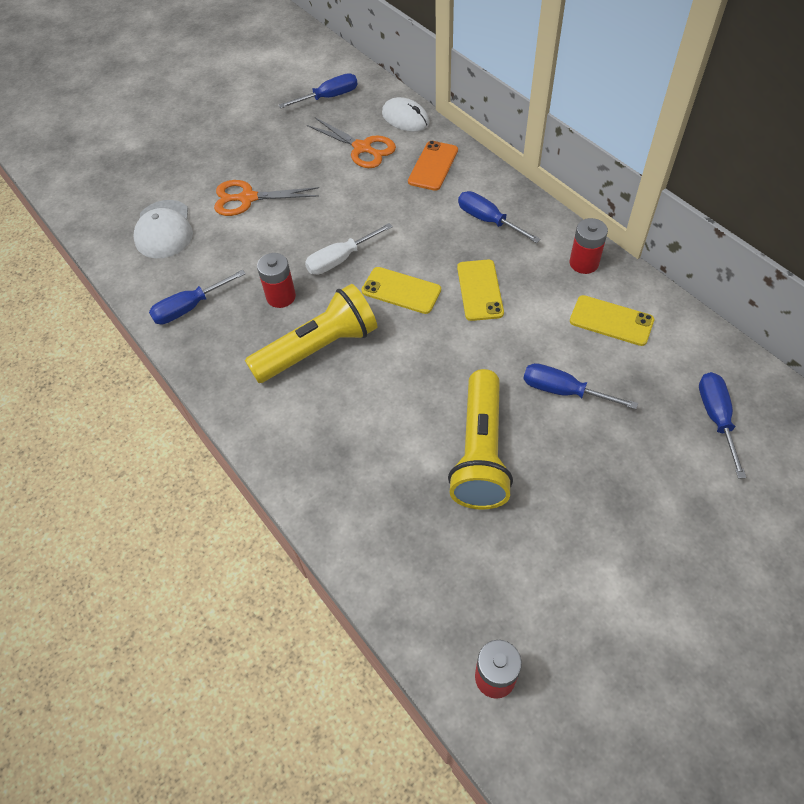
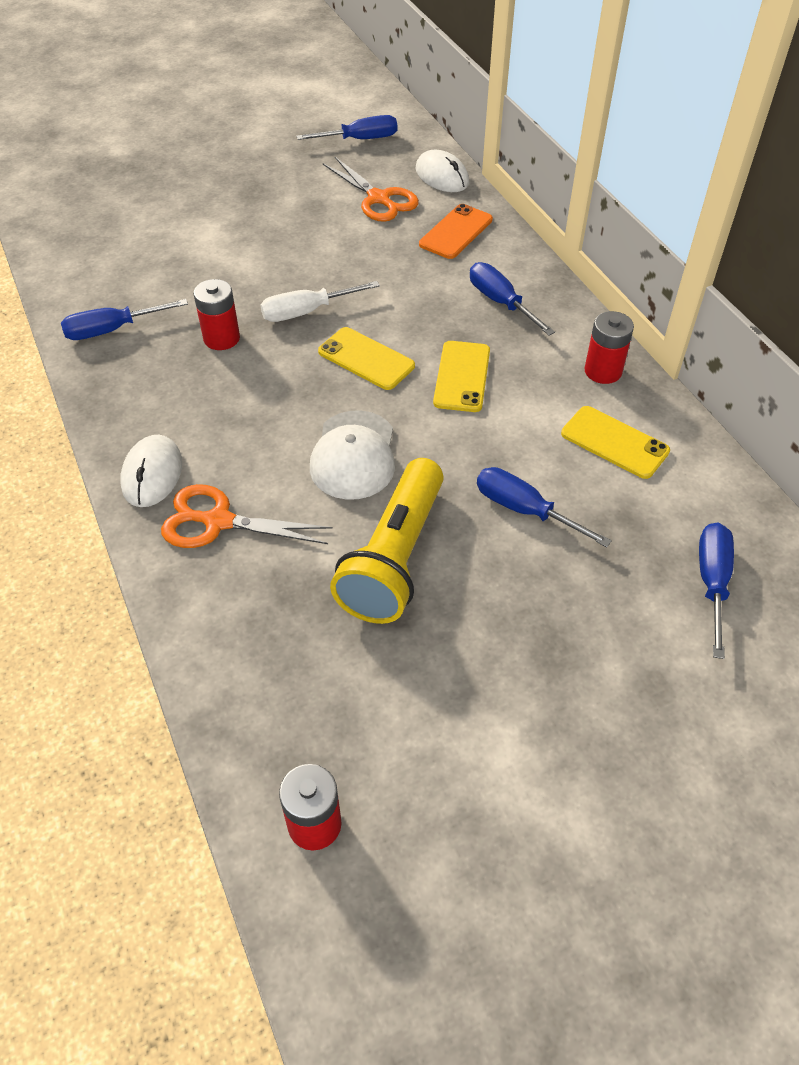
camera: 10 degrees right, 5 degrees down
(164, 229) = (117, 243): white cap -> white cap (354, 455)
(248, 198) = (225, 228): orange scissors -> orange scissors (218, 521)
(269, 425) = (152, 474): none -> white mouse
(318, 348) = (243, 402): yellow flashlight -> none

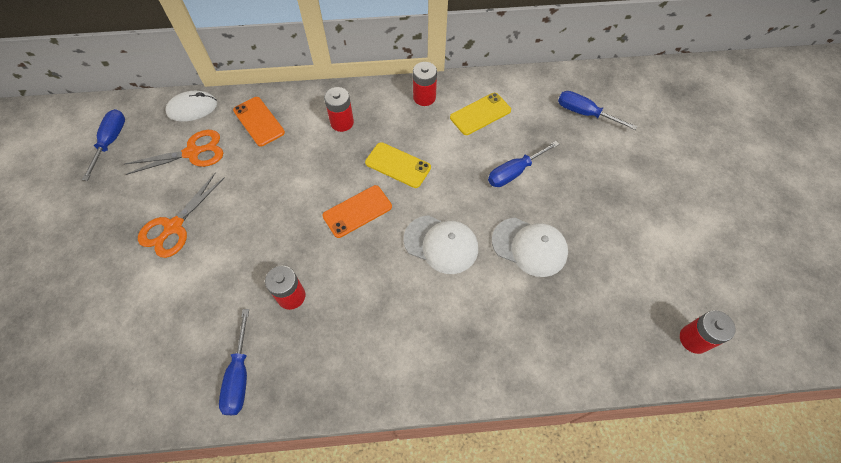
camera: 70 degrees left, 10 degrees up
(152, 474) = (410, 375): white mouse -> none
(218, 521) = (469, 340): orange scissors -> orange scissors (173, 227)
(307, 312) = (292, 233): white screwdriver -> none
(366, 359) = (357, 211): yellow phone -> orange phone
(395, 558) = (529, 247): yellow flashlight -> white cap
(501, 303) = (342, 122): blue screwdriver -> red battery

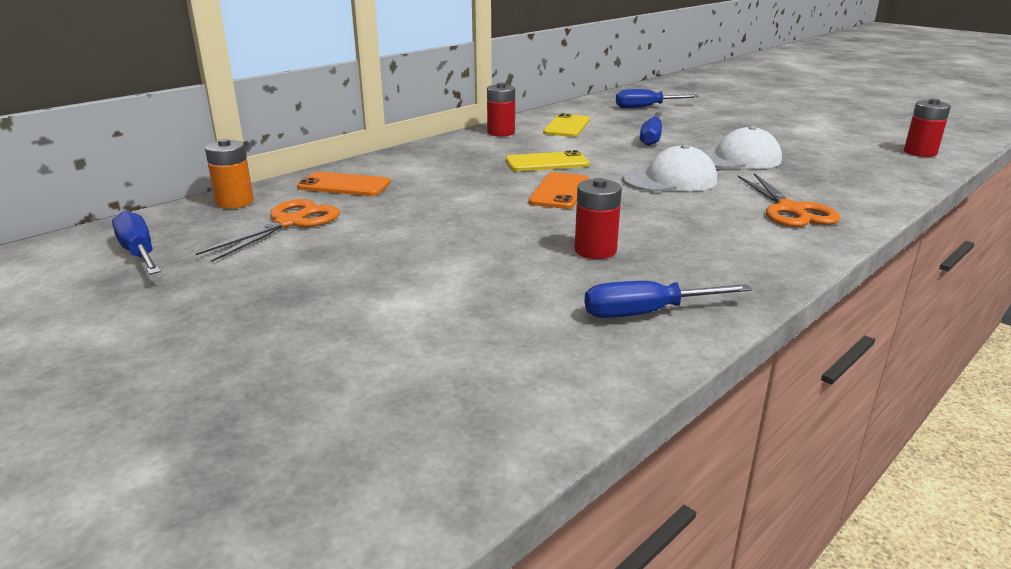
camera: 40 degrees left, 35 degrees down
(173, 227) = (357, 268): orange scissors -> orange scissors (790, 210)
(192, 108) = (235, 202): white mouse -> orange battery
(239, 375) = (647, 313): blue screwdriver -> blue screwdriver turned 120 degrees clockwise
(342, 122) = (444, 161): red battery -> none

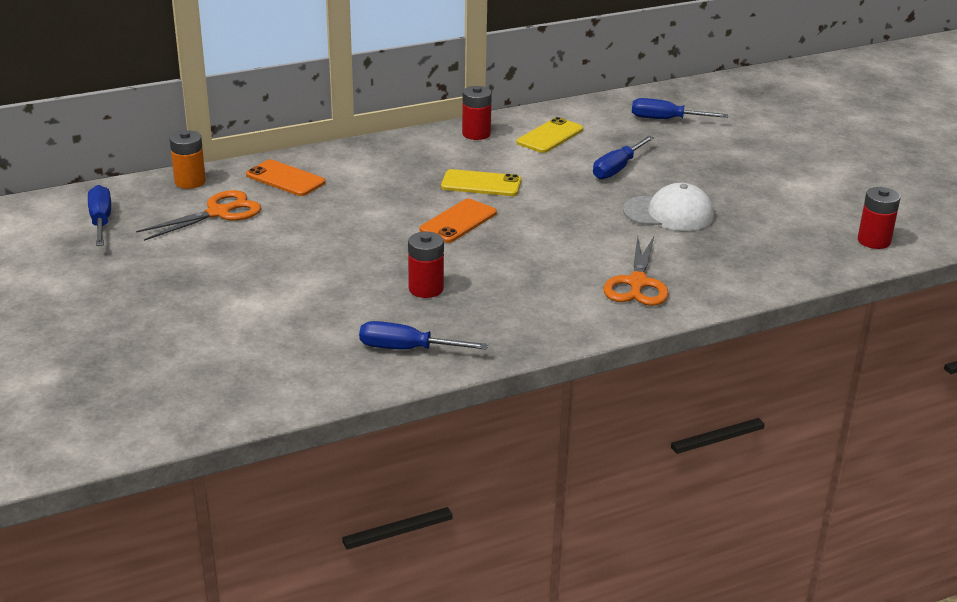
camera: 20 degrees right, 5 degrees up
(670, 180) = (571, 227): white cap -> none

